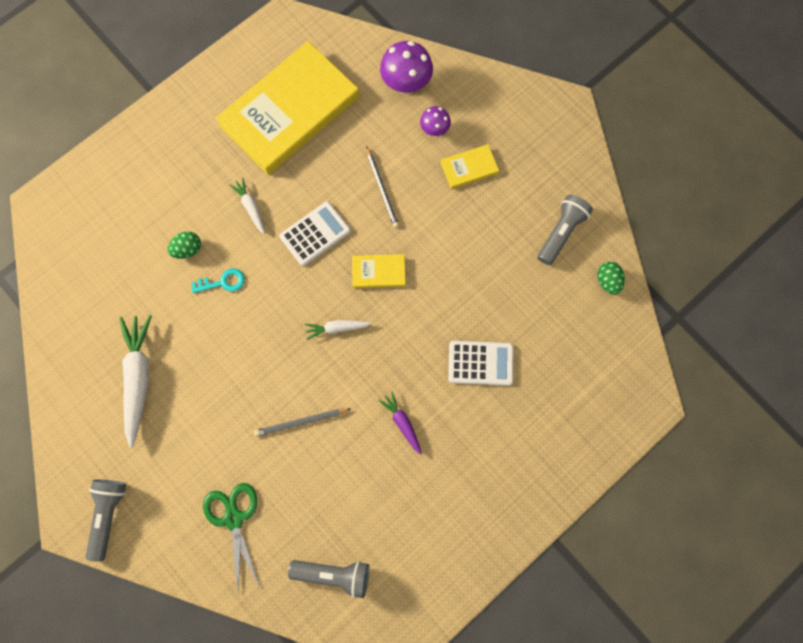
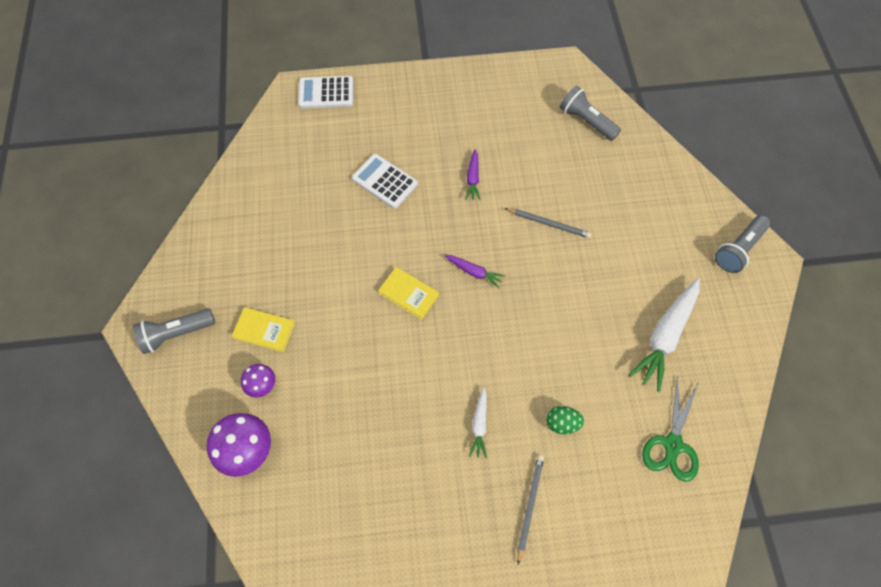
camera: 145 degrees left, 10 degrees down
(223, 282) = (547, 371): turquoise key -> none
(234, 518) = (639, 192): green scissors -> green scissors (672, 444)
(289, 111) = (378, 501): yellow book -> none
(315, 234) = (438, 361): white calculator -> white calculator (326, 93)
(337, 328) = (474, 272): white carrot -> purple carrot
(382, 189) = (351, 362): grey pencil -> grey pencil (529, 505)
(561, 233) = (243, 231): grey flashlight -> grey flashlight (176, 333)
(608, 281) = (244, 177): green egg -> none

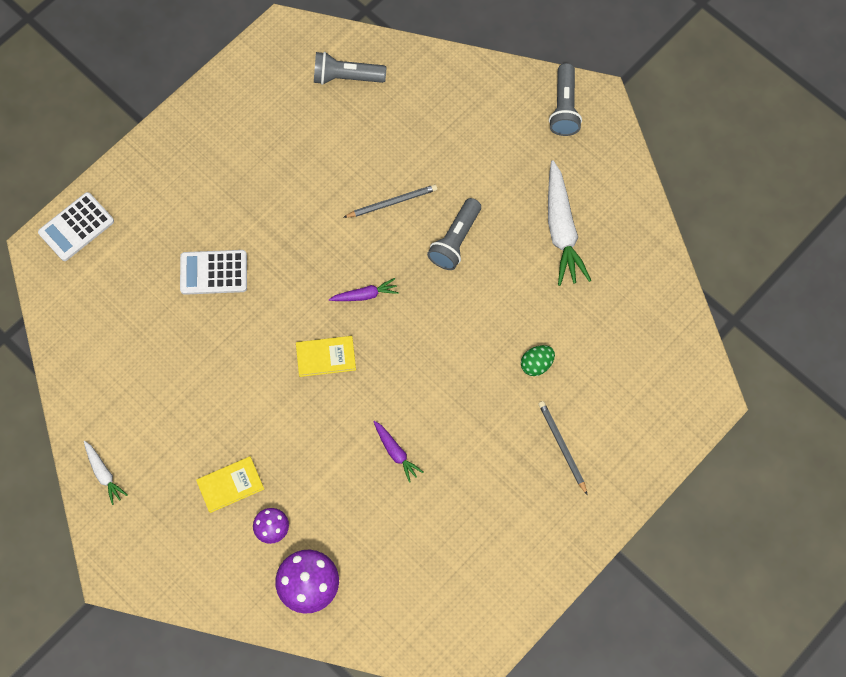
camera: 40 degrees left, 5 degrees up
(176, 333) = (156, 549): grey flashlight -> grey flashlight (455, 240)
(473, 178) = (291, 209): purple carrot -> purple carrot (396, 452)
(479, 425) = (475, 417): white carrot -> white carrot (104, 474)
(672, 444) = (630, 314): green scissors -> none

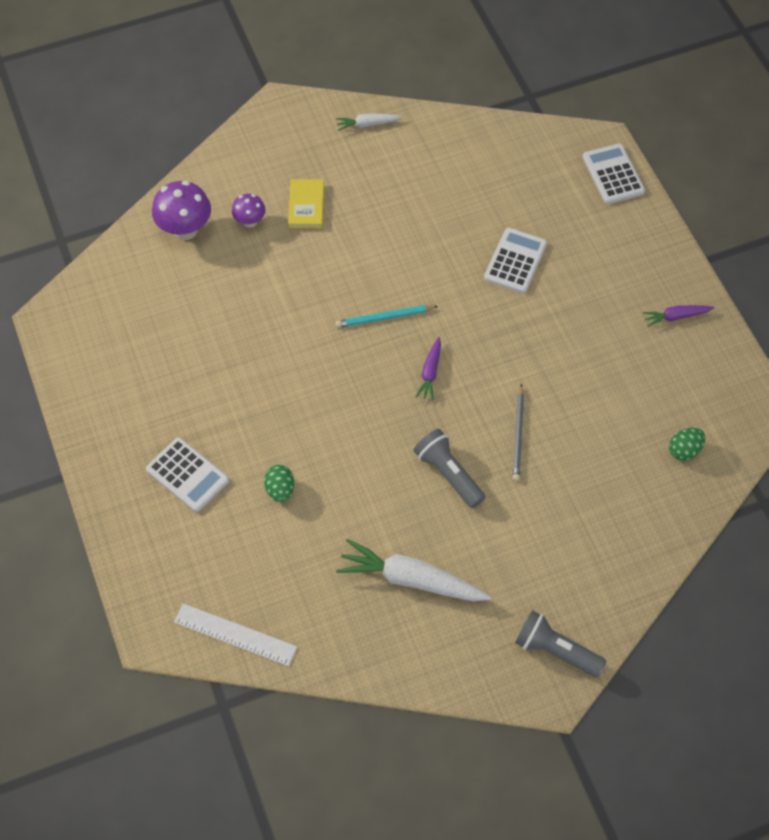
camera: 115 degrees right, 10 degrees down
(326, 357) = (384, 317): yellow book -> turquoise pencil
(346, 77) = (684, 450): grey flashlight -> green egg
(396, 452) = (262, 337): purple carrot -> purple carrot (676, 317)
(562, 446) = (187, 475): grey pencil -> white calculator
(676, 338) = (235, 635): none -> white ruler

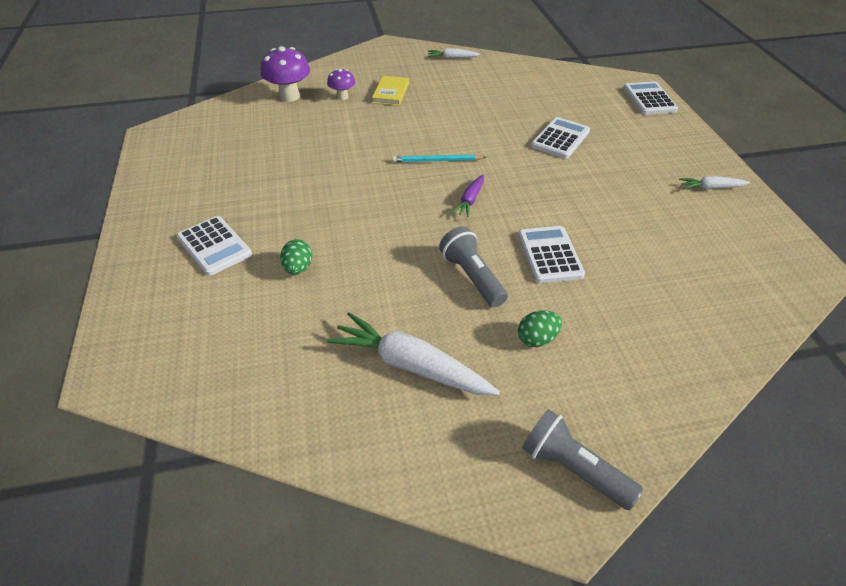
camera: 10 degrees right, 15 degrees down
(235, 635) = (195, 391): white ruler -> none
(518, 435) = (549, 255): grey pencil -> white calculator
(676, 317) = (711, 188): purple carrot -> white carrot
(684, 450) = (728, 288): green egg -> green egg (537, 339)

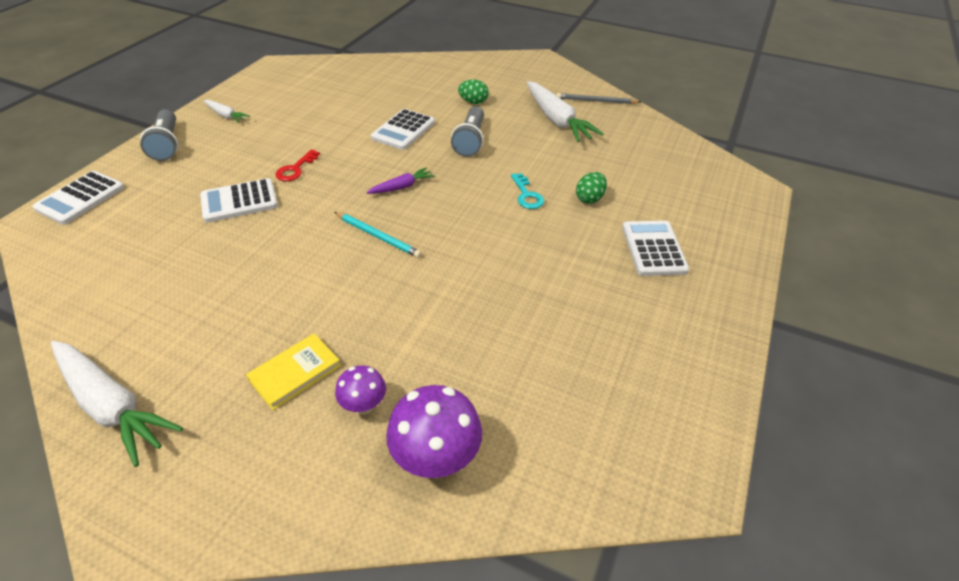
camera: 145 degrees left, 0 degrees up
(359, 244) = (527, 195): none -> turquoise key
(388, 444) = (596, 101): none -> grey pencil
(452, 58) = (112, 405): white carrot -> white carrot, size x1.95
(569, 175) = (295, 169): none -> red key
(573, 469) = (518, 66): grey flashlight -> grey flashlight (167, 144)

